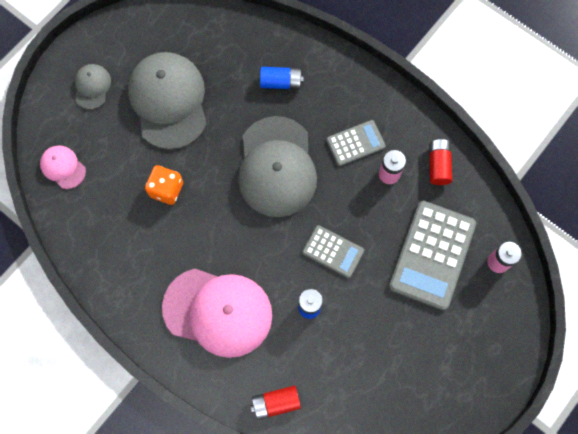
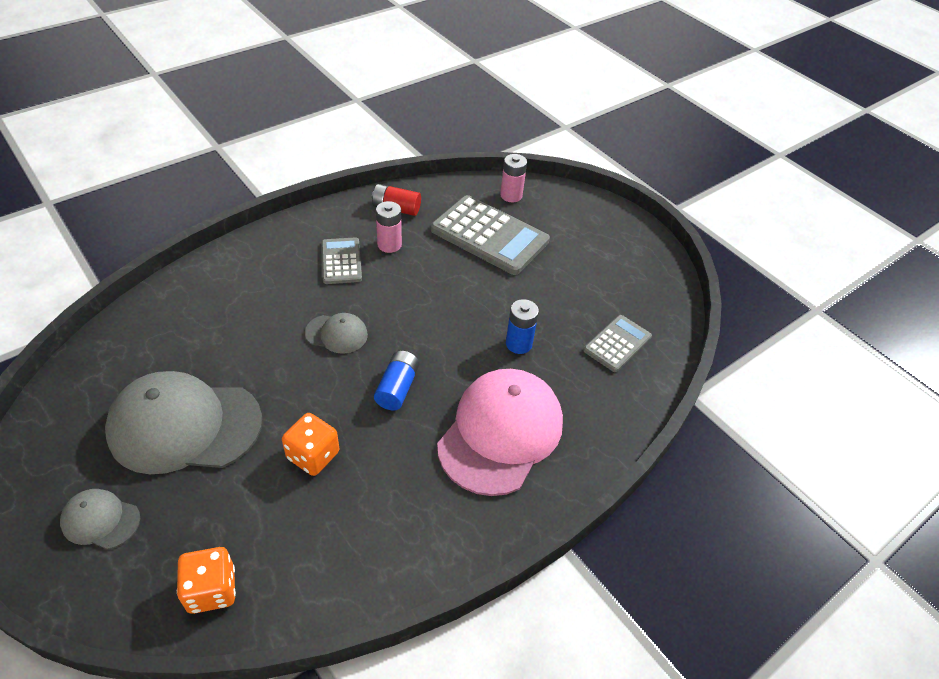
camera: 80 degrees left, 25 degrees down
(63, 167) = (212, 590): pink cap -> orange dice
(275, 403) = (624, 399): red battery -> none
(277, 167) = (336, 334): grey cap -> grey cap, size x0.47
(281, 82) = (230, 306): blue battery -> blue battery (397, 388)
(333, 251) = (460, 309): grey calculator -> grey calculator (617, 344)

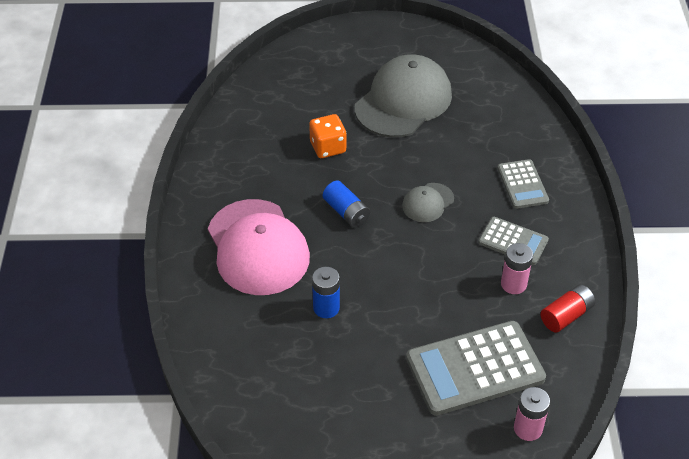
camera: 130 degrees right, 0 degrees up
(100, 520) = (362, 53): grey cap -> none
(212, 590) = (278, 78): orange dice -> none
(617, 344) = (268, 378): grey calculator -> grey calculator (522, 184)

